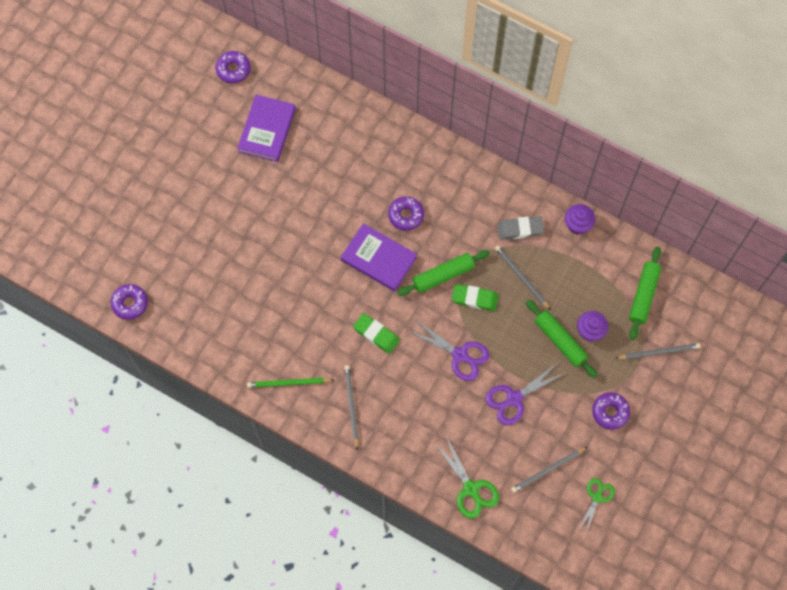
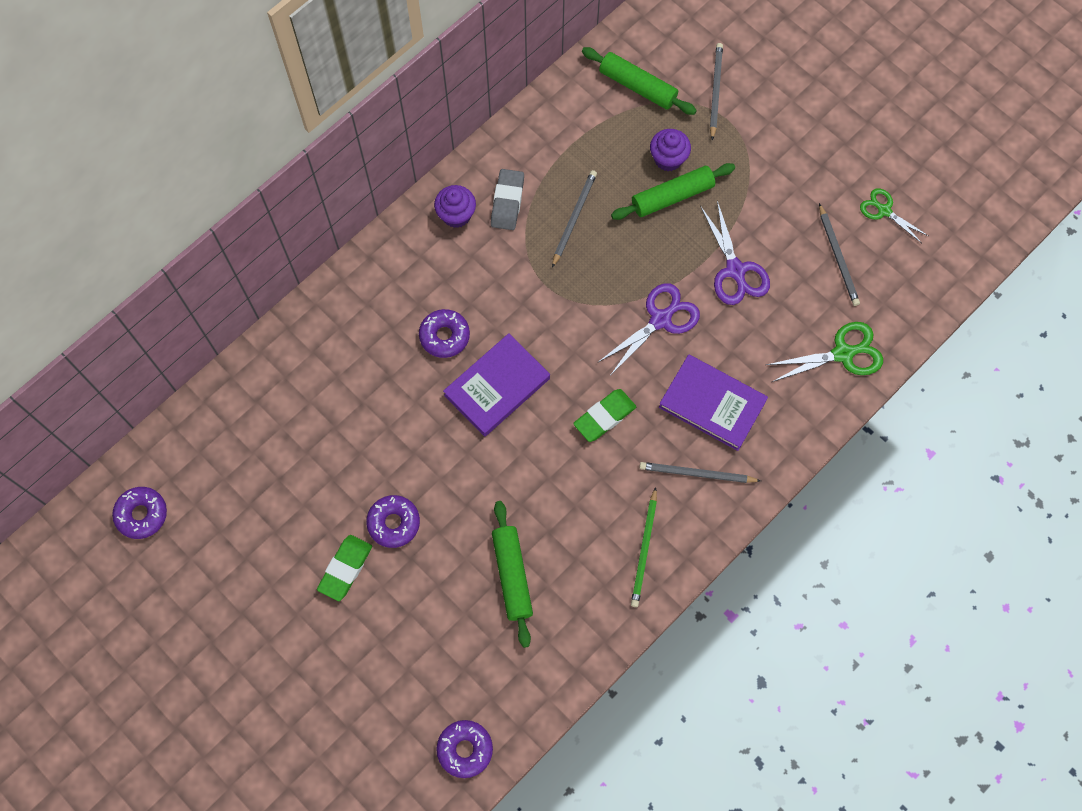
camera: 75 degrees left, 0 degrees up
(267, 130) = (255, 489): purple book -> purple book (712, 404)
(443, 275) = (544, 311): green rolling pin -> green rolling pin (512, 575)
(475, 299) = (588, 281): green eraser -> green eraser (345, 569)
(521, 277) = (574, 218): grey pencil -> grey pencil turned 135 degrees clockwise
(577, 224) = (521, 133): purple cupcake -> purple cupcake (456, 215)
(610, 412) = (779, 166): purple donut -> purple donut (394, 523)

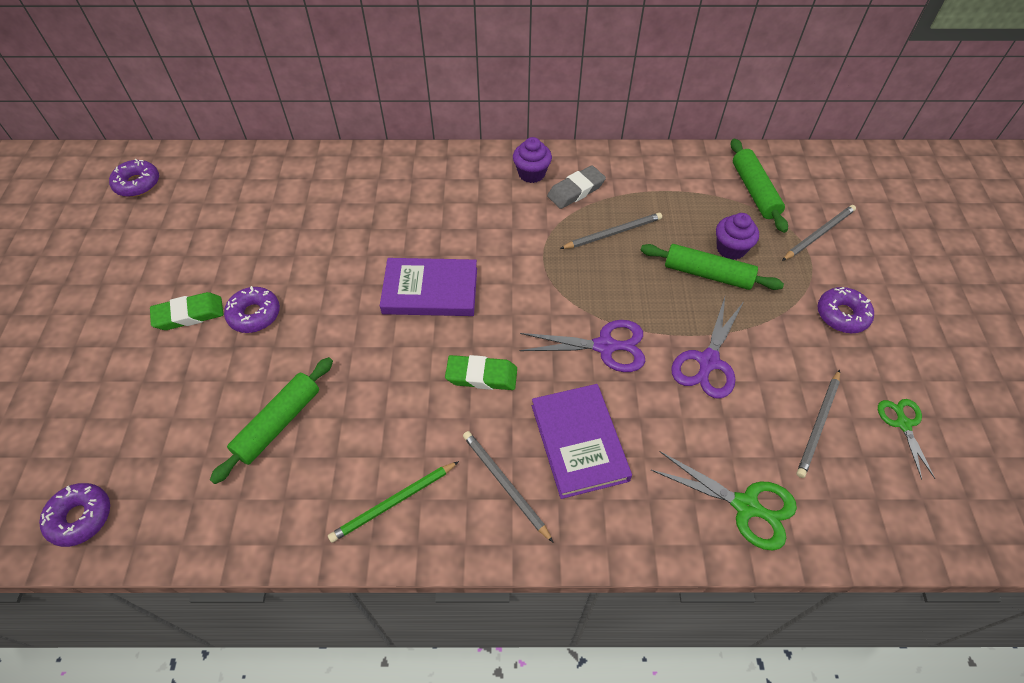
camera: 45 degrees right, 15 degrees down
(444, 336) = (435, 233): purple donut -> purple donut (842, 315)

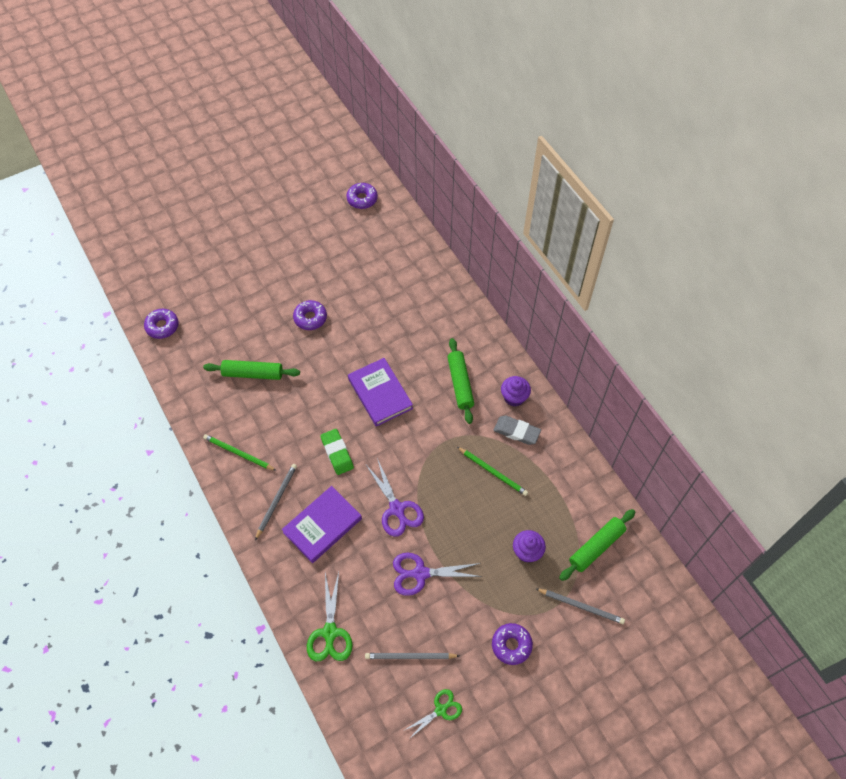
camera: 60 degrees right, 5 degrees up
(189, 314) = (292, 288): green eraser -> none
(613, 233) = (493, 472): grey pencil -> green pencil
(707, 274) = (494, 545): green rolling pin -> green rolling pin (460, 384)

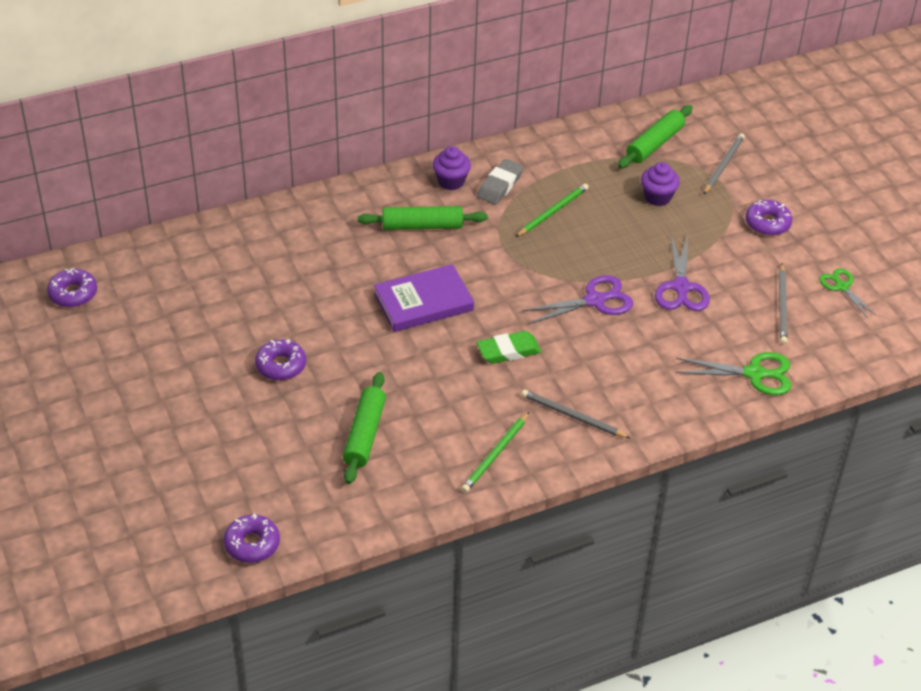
camera: 85 degrees left, 15 degrees down
(322, 525) = (612, 372): purple book -> none
(596, 547) = (654, 144): green rolling pin -> green rolling pin turned 75 degrees clockwise

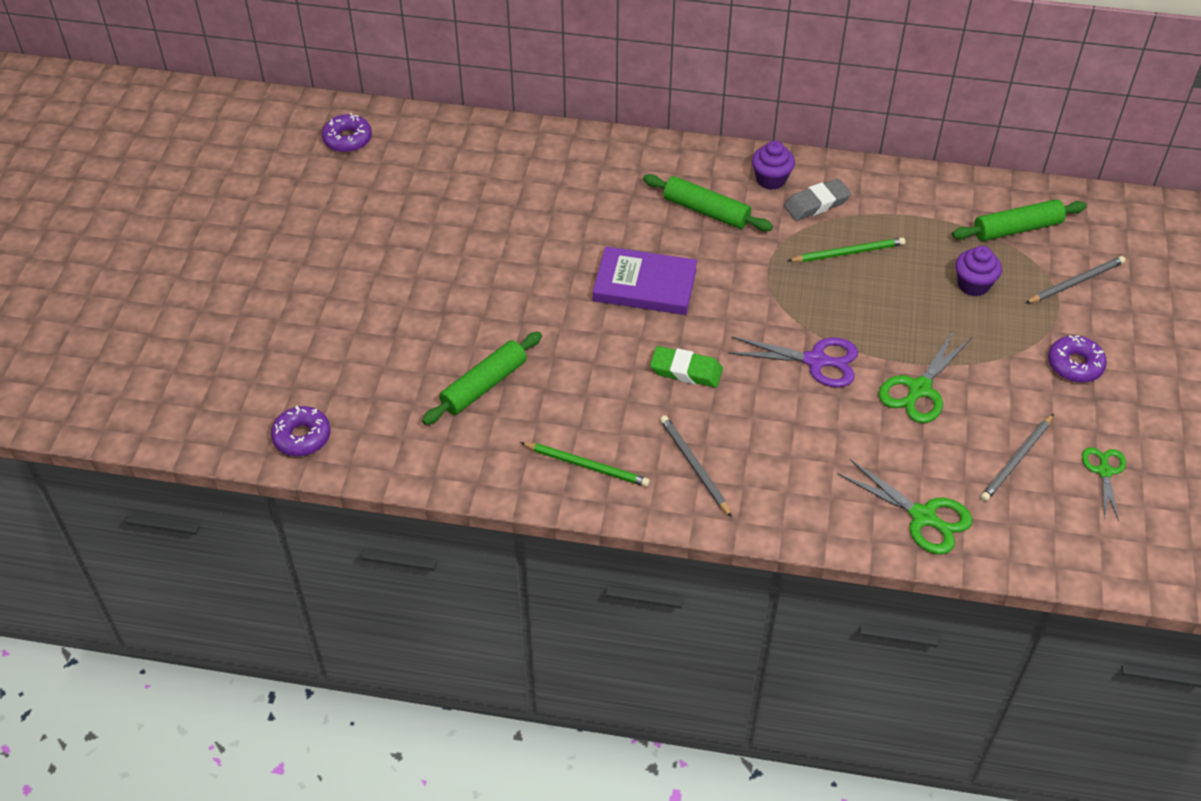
camera: 35 degrees right, 5 degrees up
(281, 365) = (465, 285): purple donut -> none
(495, 454) = (587, 466): green pencil -> green pencil turned 135 degrees counterclockwise
(681, 287) = (919, 389): purple scissors -> green scissors

